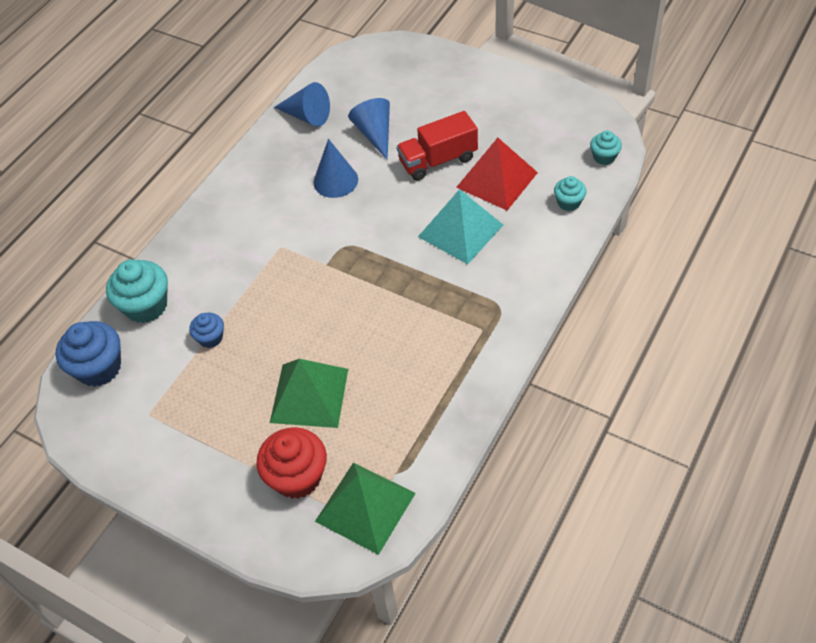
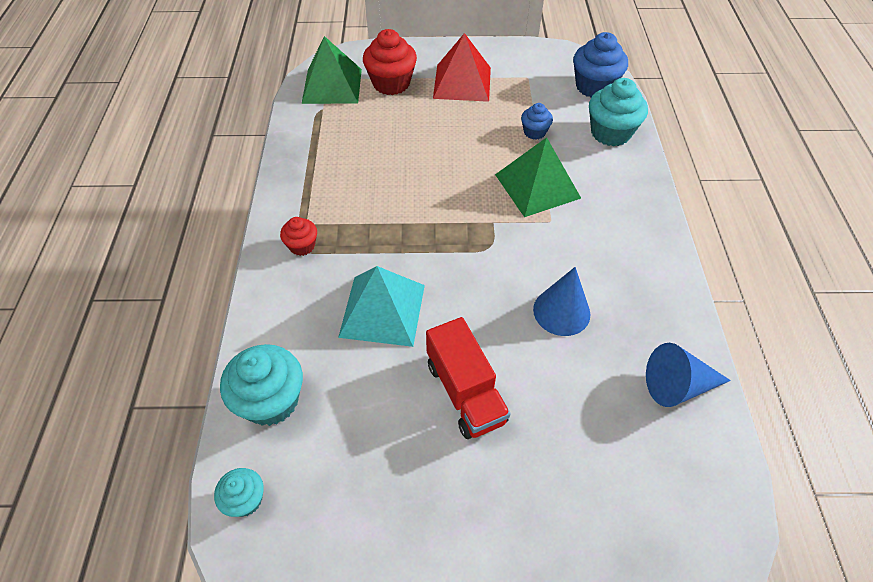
camera: 145 degrees right, 0 degrees up
(309, 395) = (422, 126): green pyramid -> green pyramid (537, 186)
(375, 134) = (571, 397): blue cone -> none
(438, 160) = (465, 392): red truck -> red truck turned 120 degrees clockwise
(496, 309) = (302, 246): none -> red cupcake
(497, 180) = (376, 395): red pyramid -> red pyramid (462, 82)
(568, 202) = (271, 400): turquoise cupcake -> turquoise cupcake, size x1.81

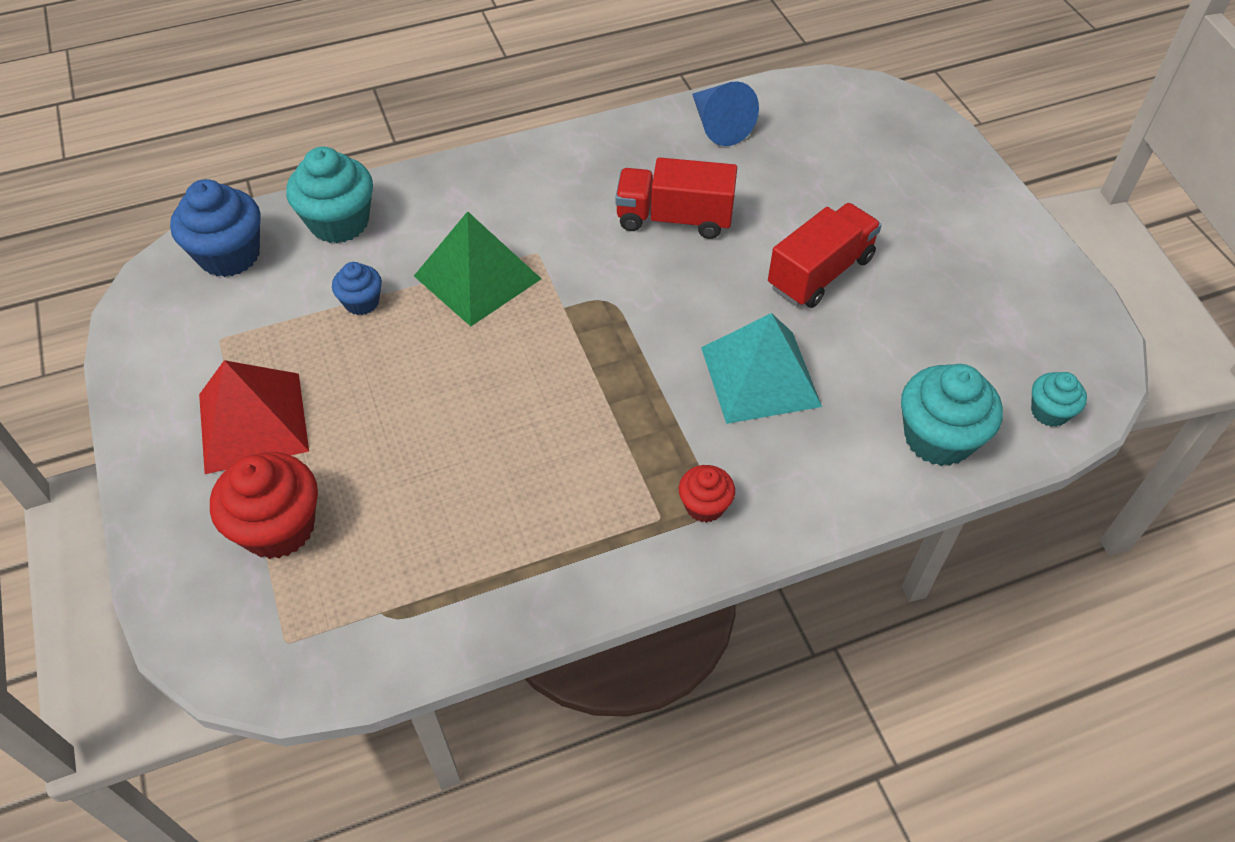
camera: 110 degrees left, 0 degrees up
(332, 85) = (306, 625): green pyramid -> none
(561, 311) = (674, 219): blue cone -> red truck

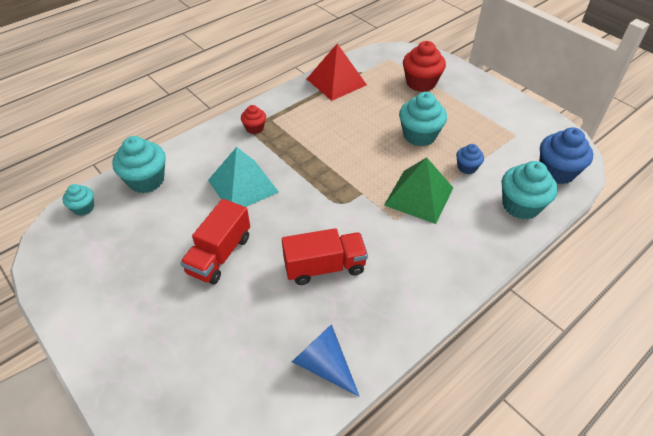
camera: 160 degrees right, 5 degrees down
(253, 422) = (465, 109): red pyramid -> red pyramid (336, 81)
(390, 388) = (419, 135): none -> turquoise cupcake

